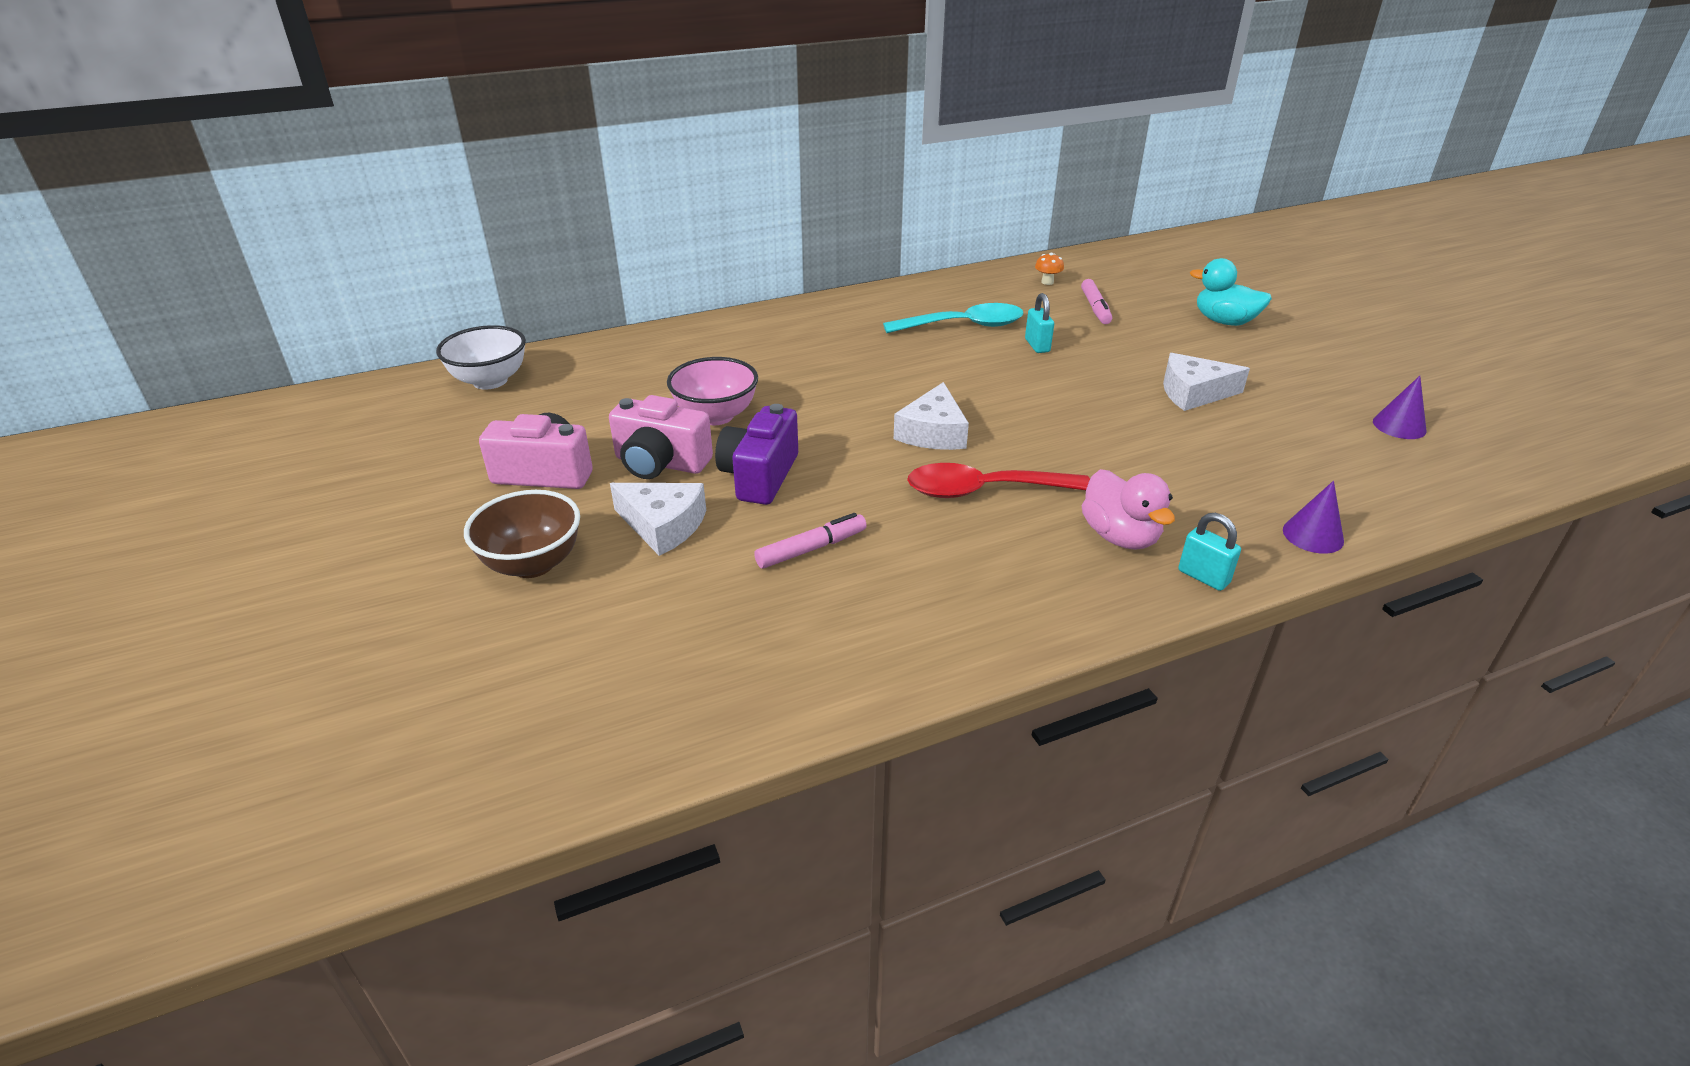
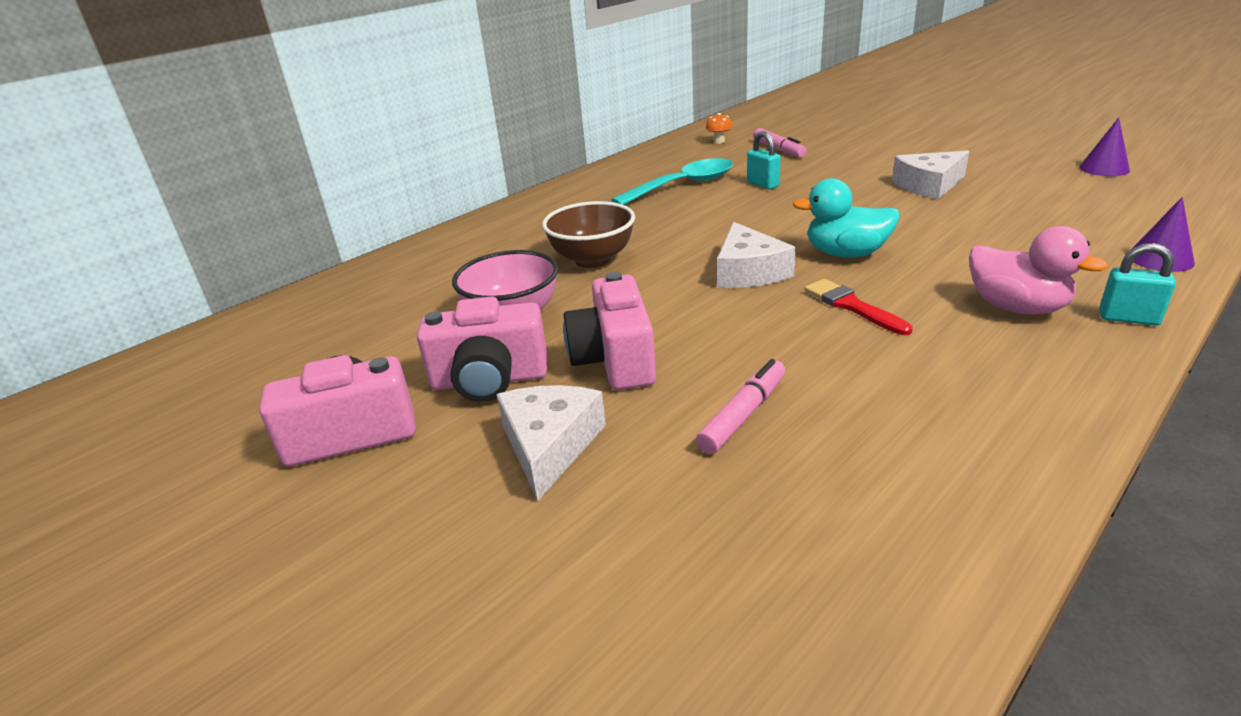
camera: 20 degrees left, 5 degrees down
(490, 381) = (209, 355): white bowl -> none
(533, 564) = (413, 550): brown bowl -> brown bowl (592, 259)
(663, 525) = (550, 445): white cheese -> white cheese turned 90 degrees counterclockwise
(759, 476) = (614, 360): purple camera -> pink camera
(984, 490) = (852, 306): red spoon -> red brush
(1224, 321) = (888, 135): turquoise duck -> turquoise duck (846, 254)

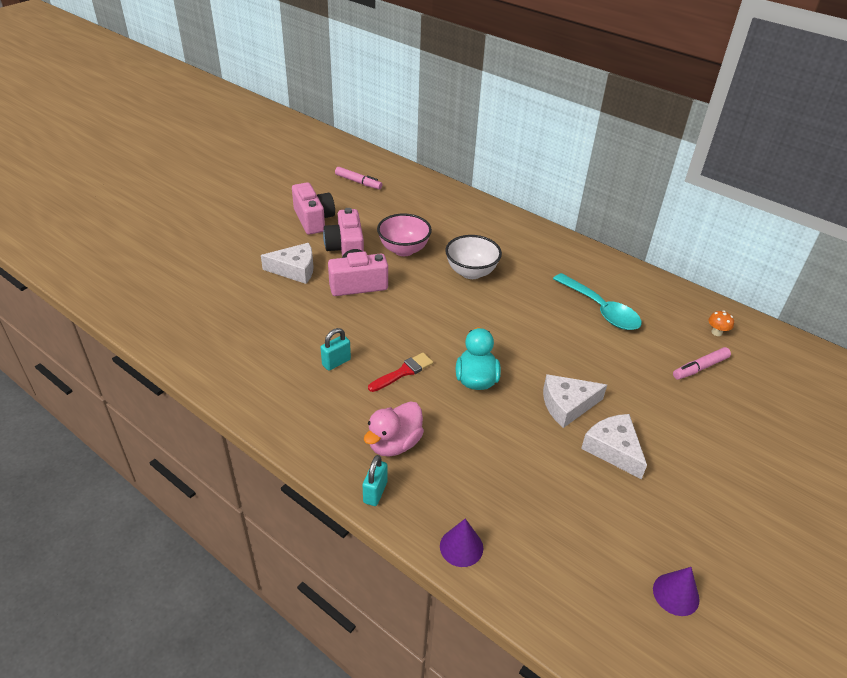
camera: 80 degrees right, 10 degrees up
(592, 259) = (471, 272): brown bowl -> white bowl
(743, 414) = (305, 323): pink marker -> pink marker (358, 182)
(748, 272) = (451, 334): white cheese -> white cheese (567, 405)
(762, 184) = (607, 351): turquoise padlock -> turquoise padlock (336, 362)

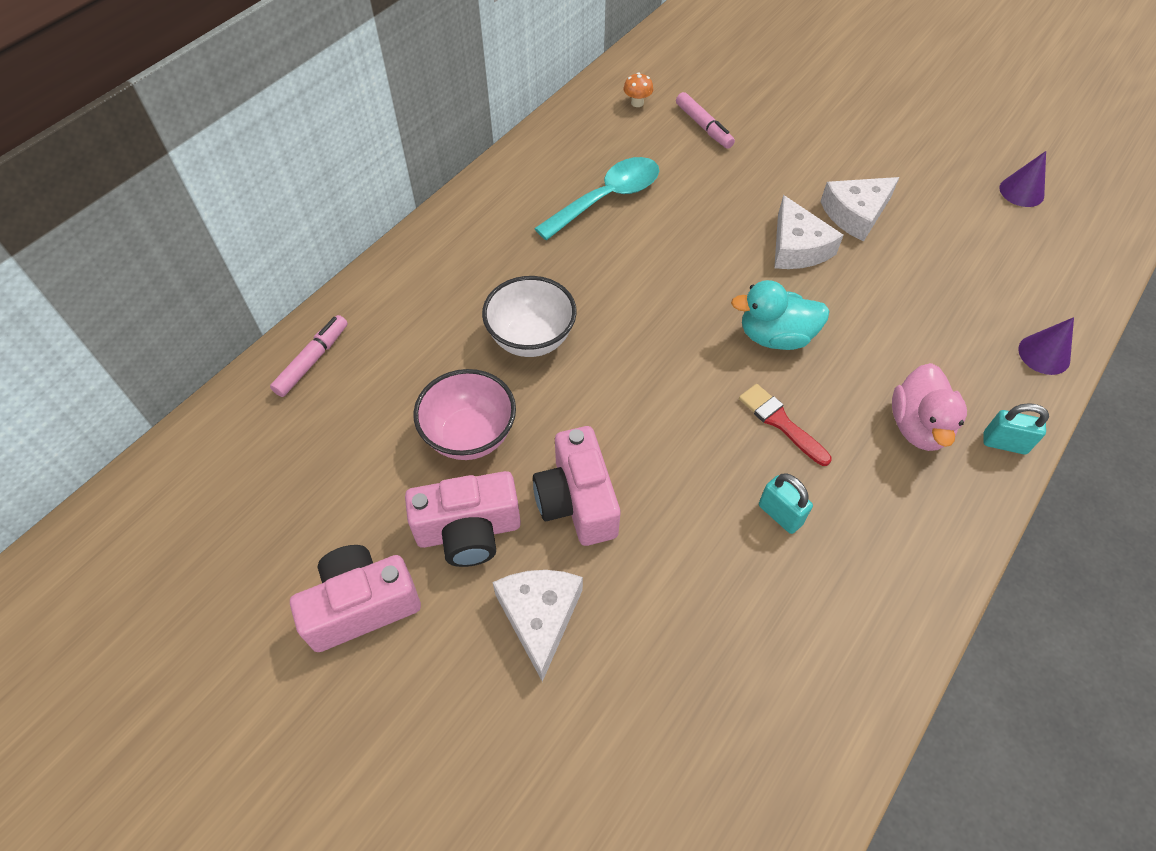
camera: 90 degrees left, 15 degrees up
(358, 182) = (217, 532): pink marker -> pink marker (312, 360)
(394, 444) = (918, 426): pink duck -> pink duck turned 60 degrees clockwise

